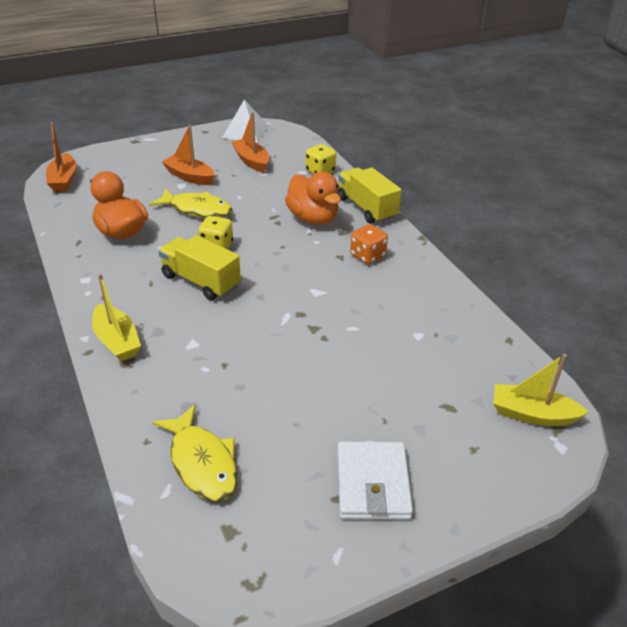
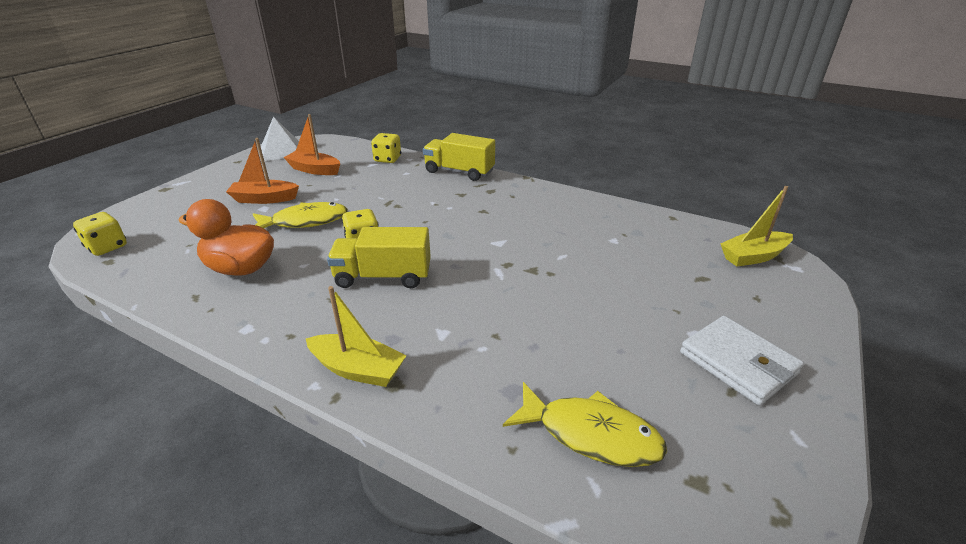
camera: 35 degrees left, 5 degrees down
(63, 180) = (107, 247): orange boat -> yellow dice
(313, 218) = (425, 192): orange duck -> none
(367, 256) = (504, 202): orange dice -> none

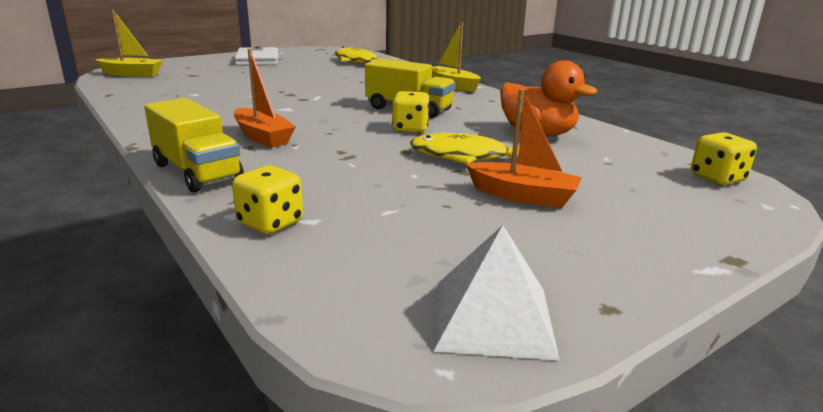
camera: 155 degrees left, 10 degrees down
(314, 170) = (426, 233): orange boat -> orange boat (262, 137)

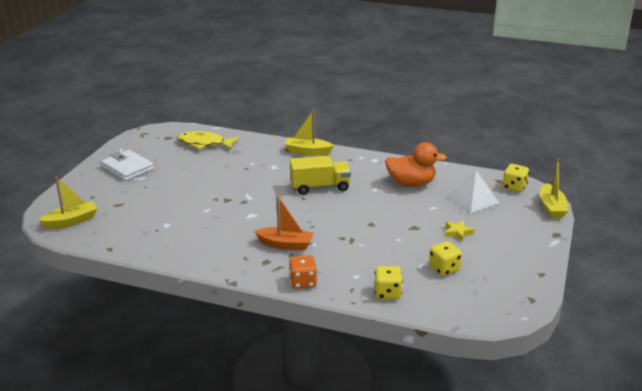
camera: 35 degrees left, 5 degrees up
(197, 172) = (303, 282): yellow truck -> orange dice
(410, 129) = (347, 205): yellow dice -> yellow dice (444, 269)
(466, 157) = (403, 216): yellow fish -> none
(493, 317) = (515, 294): white pyramid -> white pyramid (472, 199)
(523, 196) = (457, 232): orange boat -> yellow star
(770, 221) = (551, 207): none -> yellow boat

